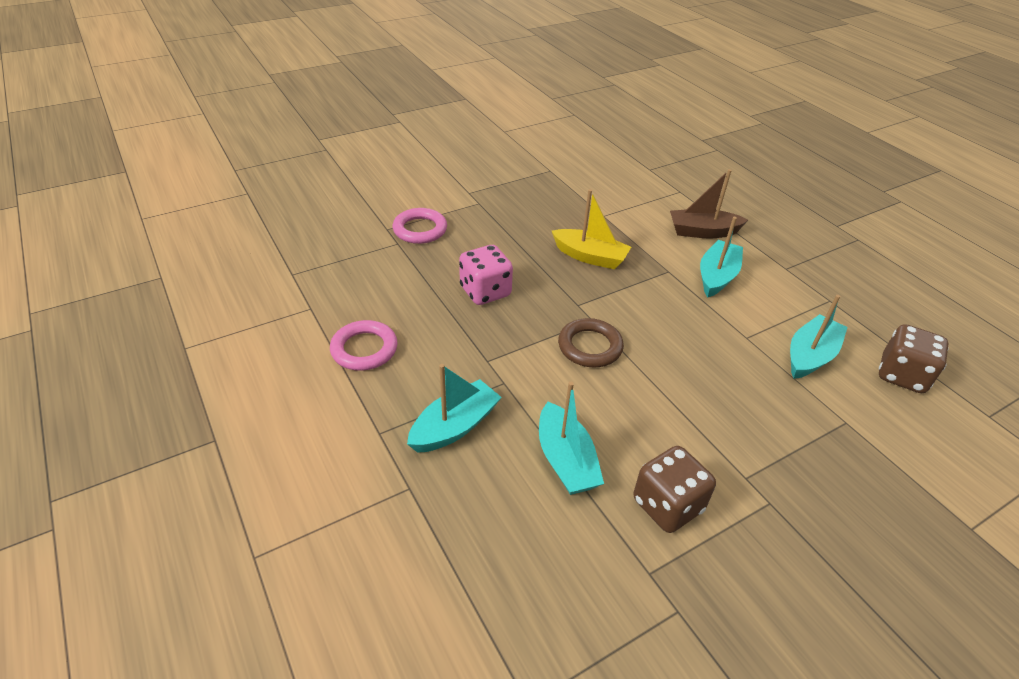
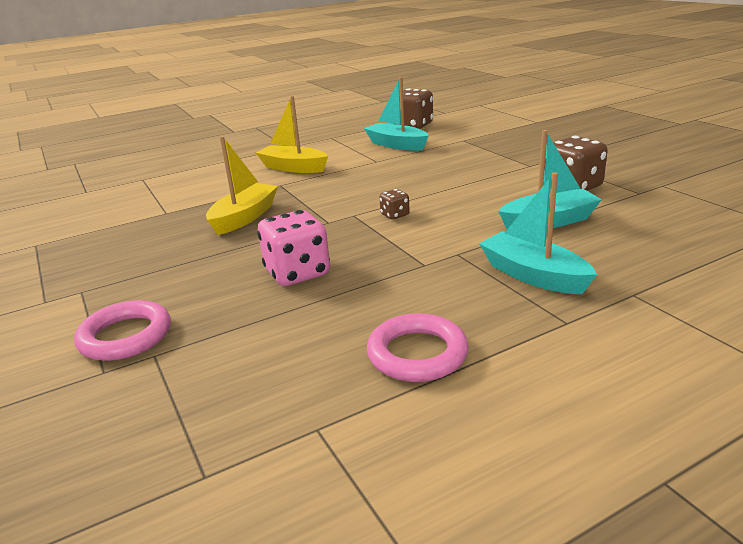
camera: 85 degrees left, 15 degrees down
(590, 346) = (395, 215): brown ring -> brown dice
(702, 232) = (221, 171): brown boat -> none
(717, 276) = (293, 168): turquoise boat -> yellow boat

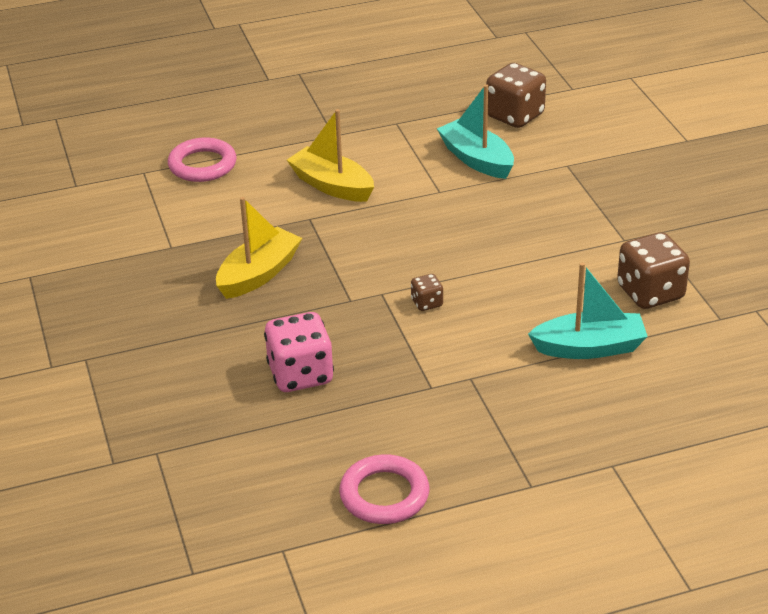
camera: 10 degrees right, 10 degrees up
(125, 336) = (131, 426): pink ring -> pink ring (202, 165)
(533, 275) = (531, 423): turquoise boat -> none

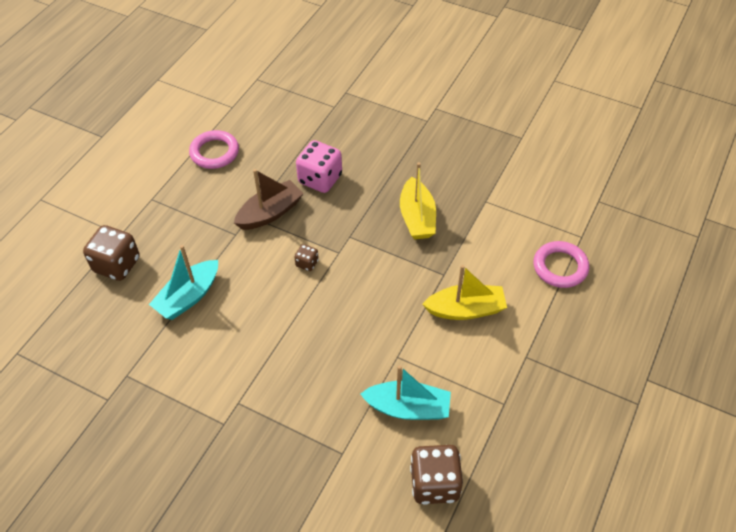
camera: 135 degrees right, 15 degrees up
(404, 375) = (270, 213): none -> brown boat
(650, 293) = (184, 365): brown dice -> brown dice (117, 265)

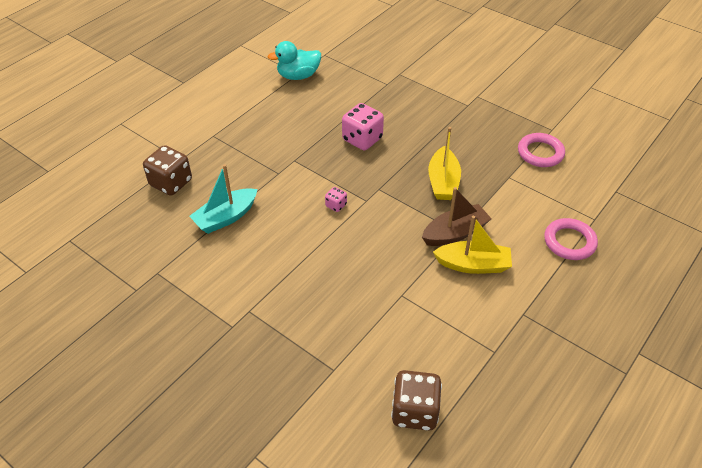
camera: 10 degrees right, 5 degrees down
(214, 152) = (275, 106): pink ring -> pink ring (540, 153)
(232, 110) = (298, 76): none -> turquoise duck
(270, 213) = (312, 160): brown boat -> brown boat (455, 233)
(307, 263) = (336, 205): brown dice -> pink dice
(408, 408) = (403, 340): turquoise boat -> none

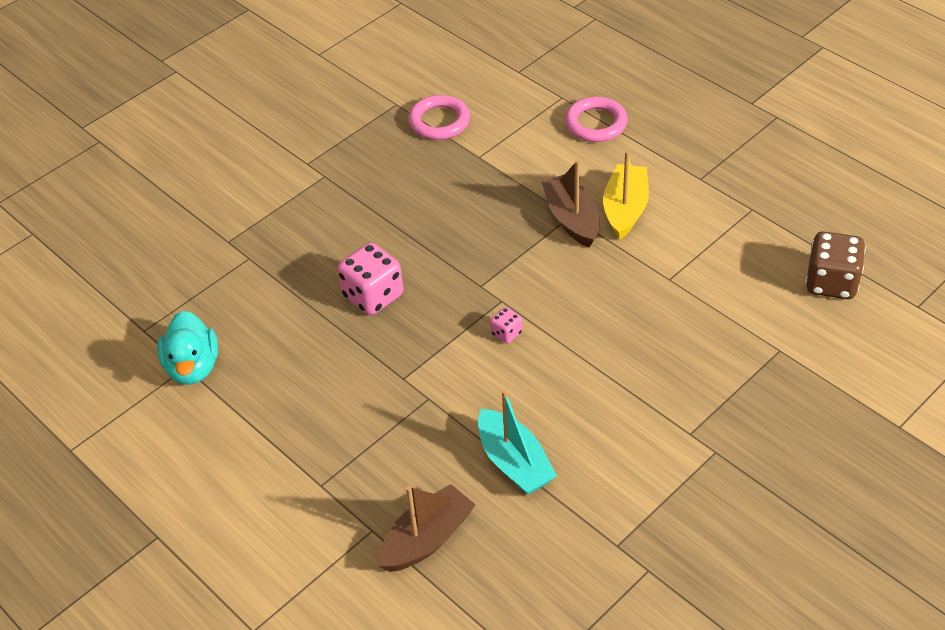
camera: 80 degrees left, 0 degrees up
(171, 183) = (427, 539): brown dice -> brown boat
(443, 182) = (478, 219): yellow boat -> none

